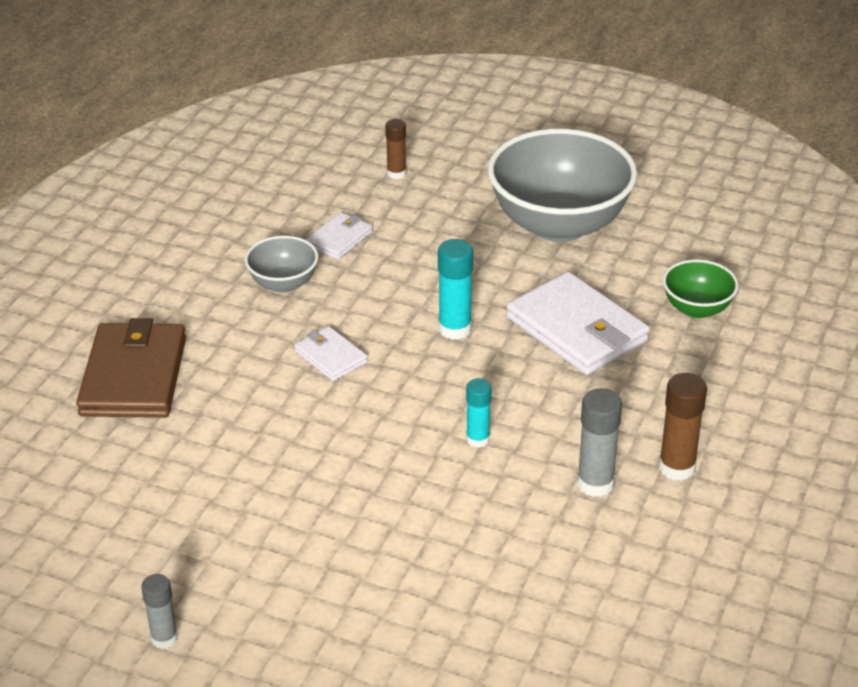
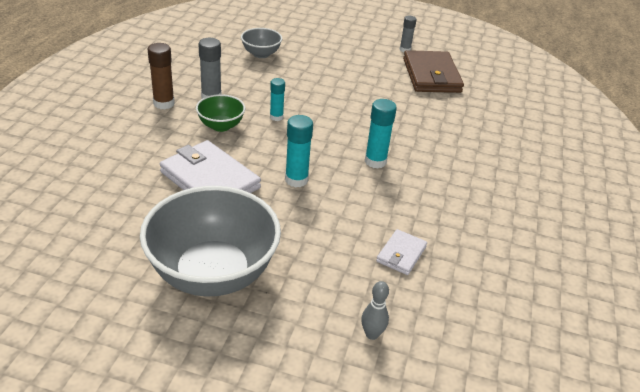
camera: 170 degrees right, 0 degrees up
(133, 376) = (491, 150): brown wallet -> brown wallet (431, 75)
(283, 283) = (428, 213): grey bowl -> grey bowl (261, 54)
(331, 357) = (375, 161): white wallet -> turquoise glue stick
(396, 173) = (372, 334): brown glue stick -> grey bowling pin
(697, 308) = (116, 196): green bowl -> green bowl (221, 126)

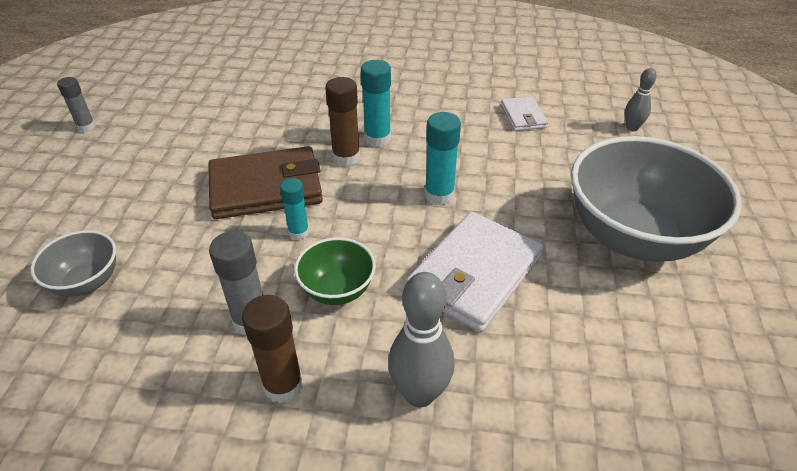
camera: 95 degrees left, 5 degrees up
(133, 143) = (419, 393): none -> grey bowling pin
(353, 144) = (346, 157): none -> brown glue stick
(401, 254) = (523, 116): white wallet -> white wallet turned 60 degrees clockwise
(431, 75) = (165, 104): brown wallet -> brown wallet (266, 187)

